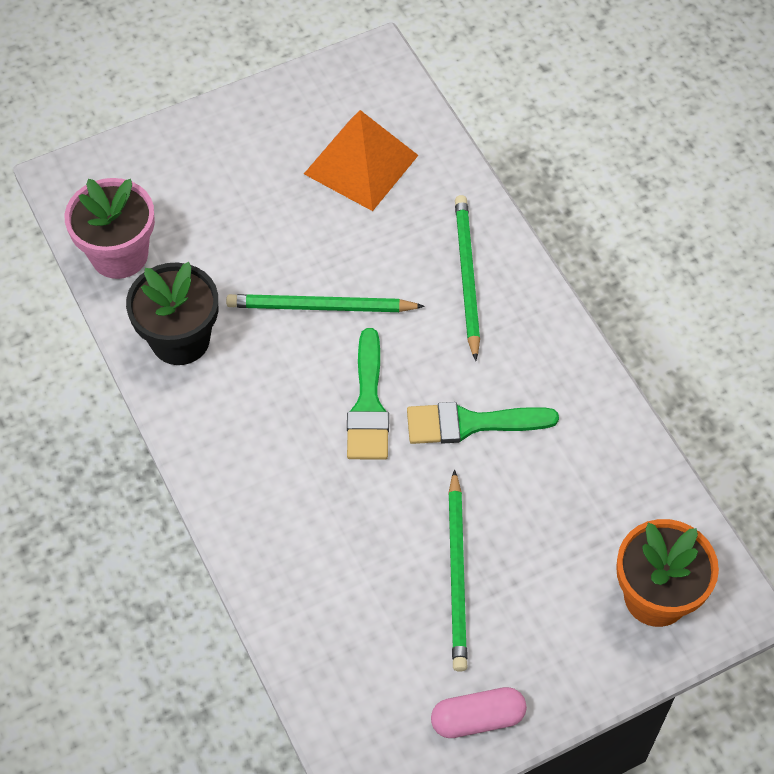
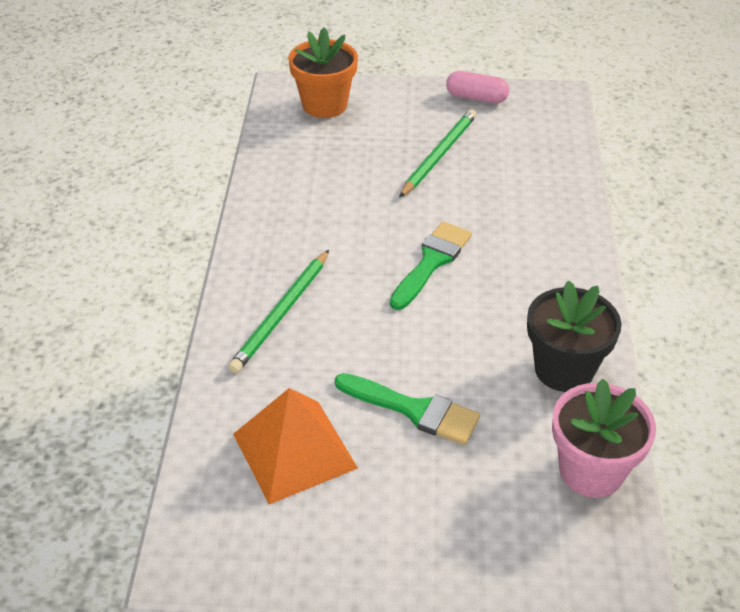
camera: 150 degrees left, 15 degrees down
(320, 307) = (422, 343): green pencil -> none
(470, 424) = (364, 222): green brush -> green brush (414, 410)

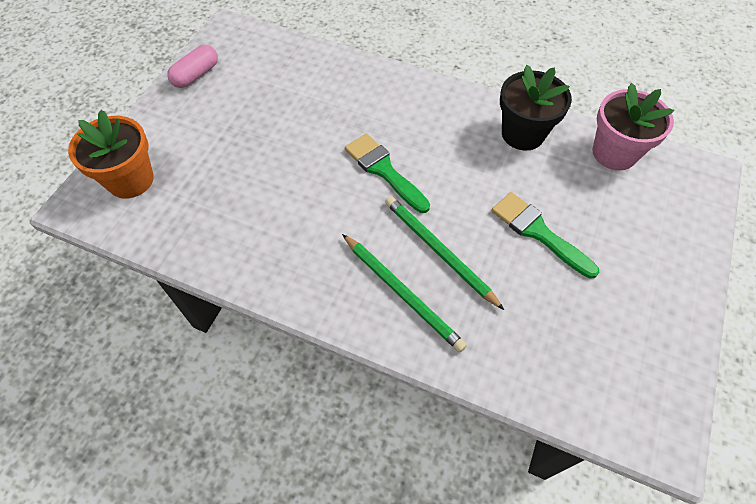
camera: 70 degrees left, 15 degrees up
(294, 451) = (560, 325): orange pyramid -> none
(414, 410) = (538, 232): green brush -> green brush turned 90 degrees counterclockwise
(439, 155) = (256, 123): green pencil -> green pencil (439, 251)

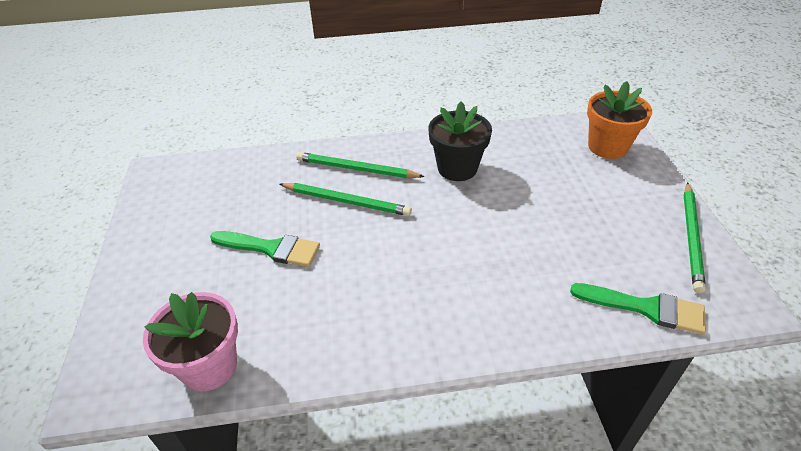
camera: 150 degrees right, 15 degrees down
(196, 75) = (691, 237): pink capsule -> green pencil
(383, 170) = (434, 237): green brush -> green brush (646, 308)
(522, 134) = (323, 338): black flower pot -> black flower pot (457, 168)

